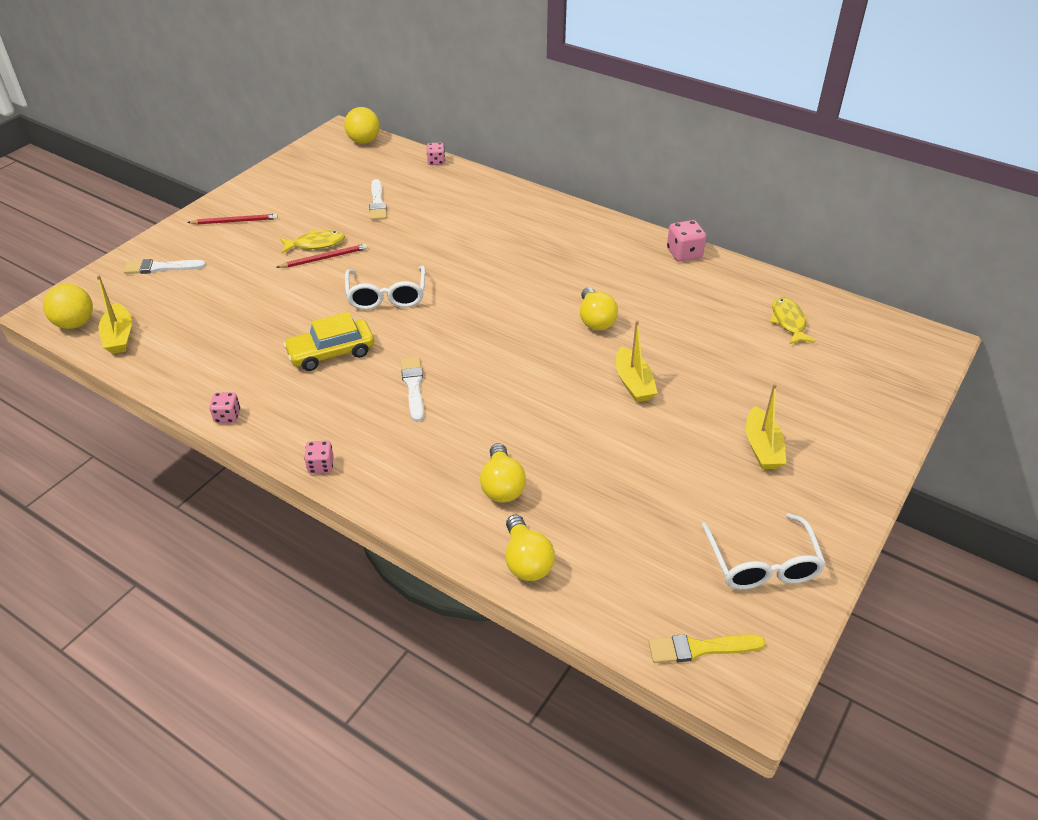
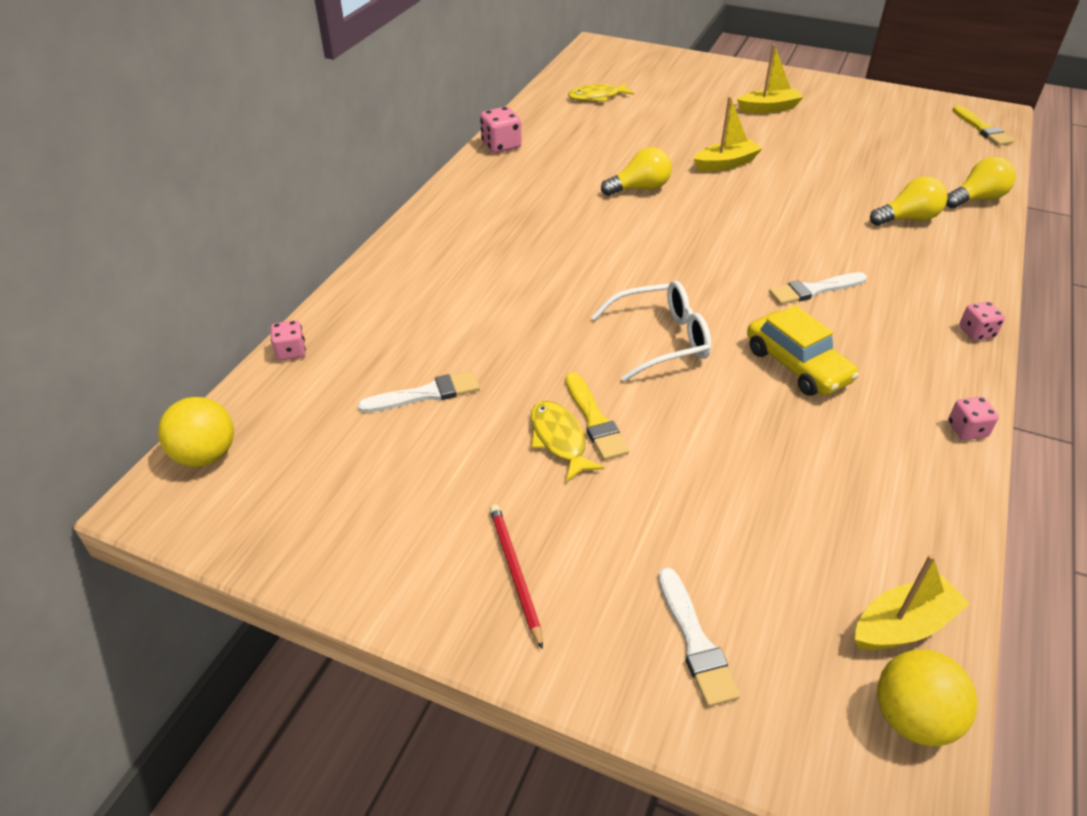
camera: 100 degrees left, 0 degrees up
(324, 258) = (594, 420): red pencil -> yellow brush
(762, 564) = (888, 109): white glasses -> none

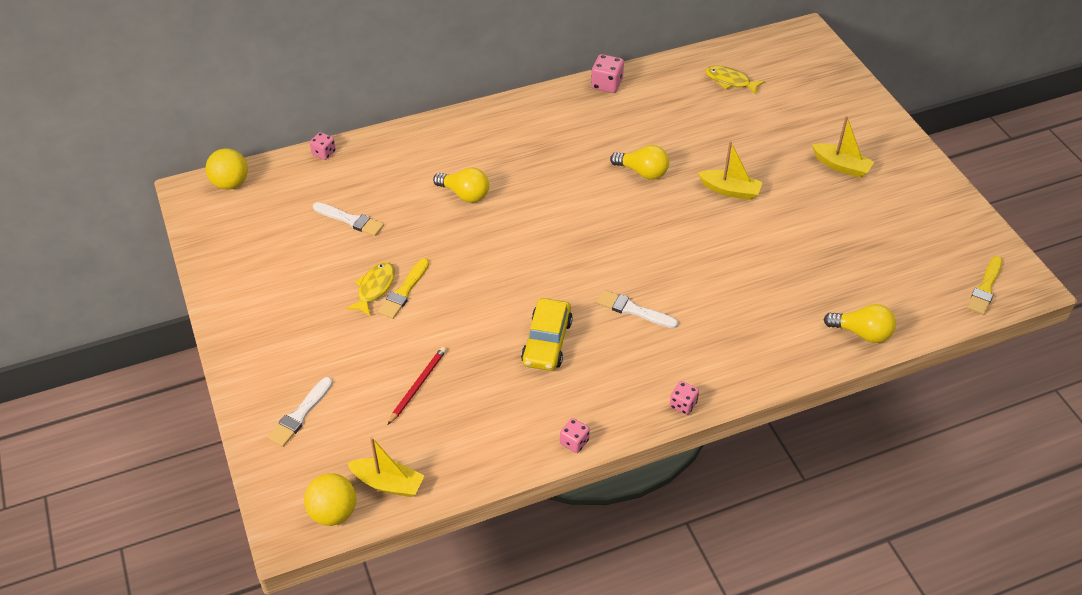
camera: 45 degrees right, 5 degrees up
(515, 572) = (275, 330): red pencil -> red pencil (418, 385)
(661, 339) = (500, 275): white glasses -> none
(907, 219) = (782, 311): yellow light bulb -> yellow light bulb (465, 194)

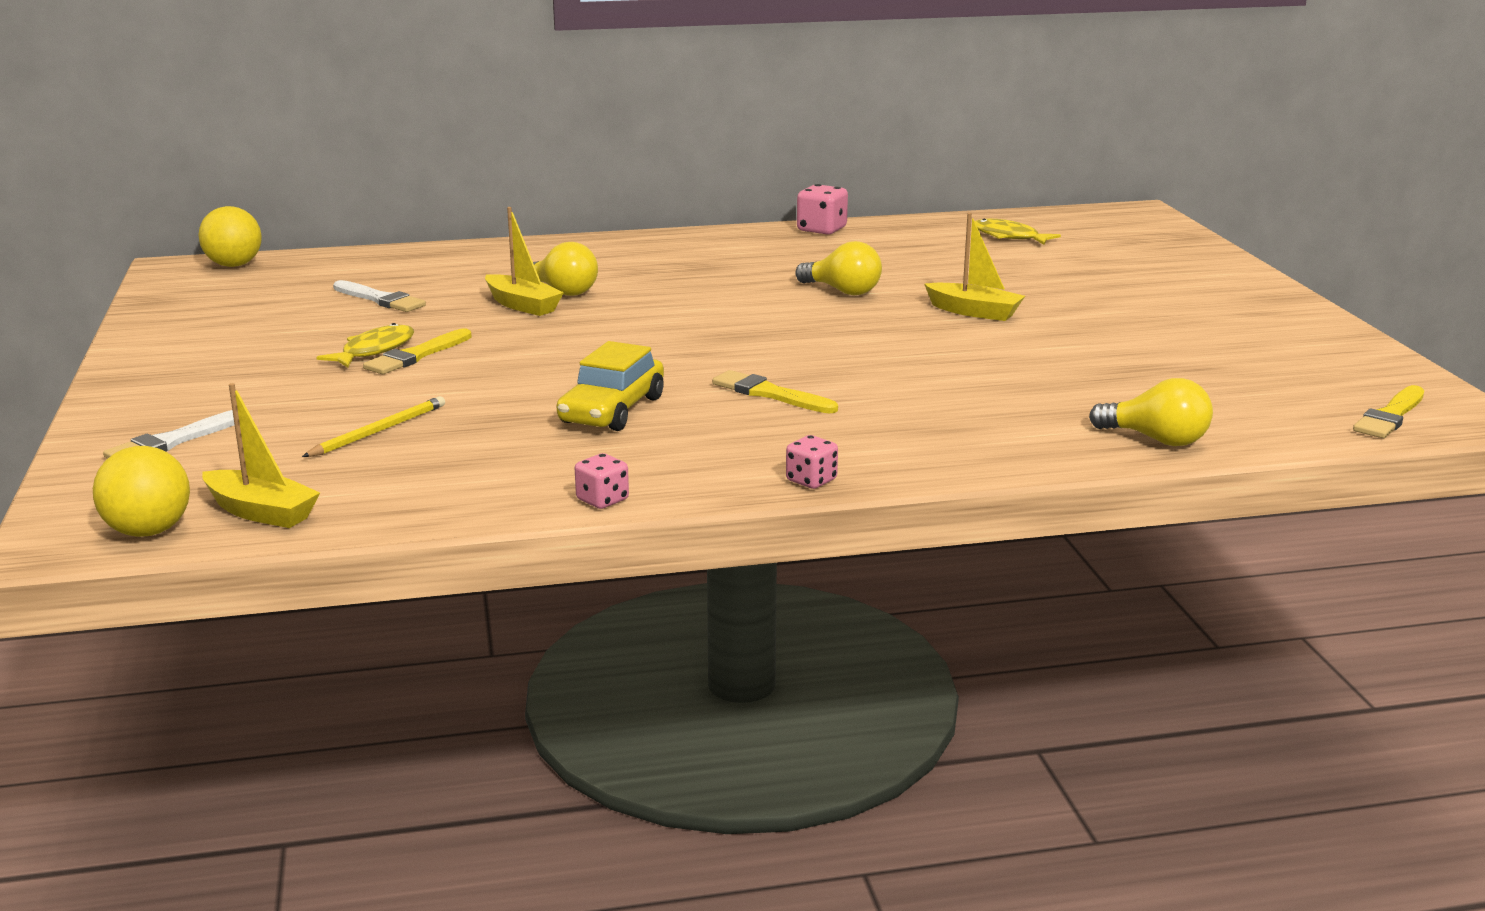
camera: 10 degrees right, 25 degrees down
(324, 153) = (382, 252): pink dice -> none
(418, 385) = (379, 431): red pencil -> yellow pencil
(633, 310) = (770, 394): white brush -> yellow brush
(841, 166) = (1162, 304): yellow boat -> yellow boat (522, 305)

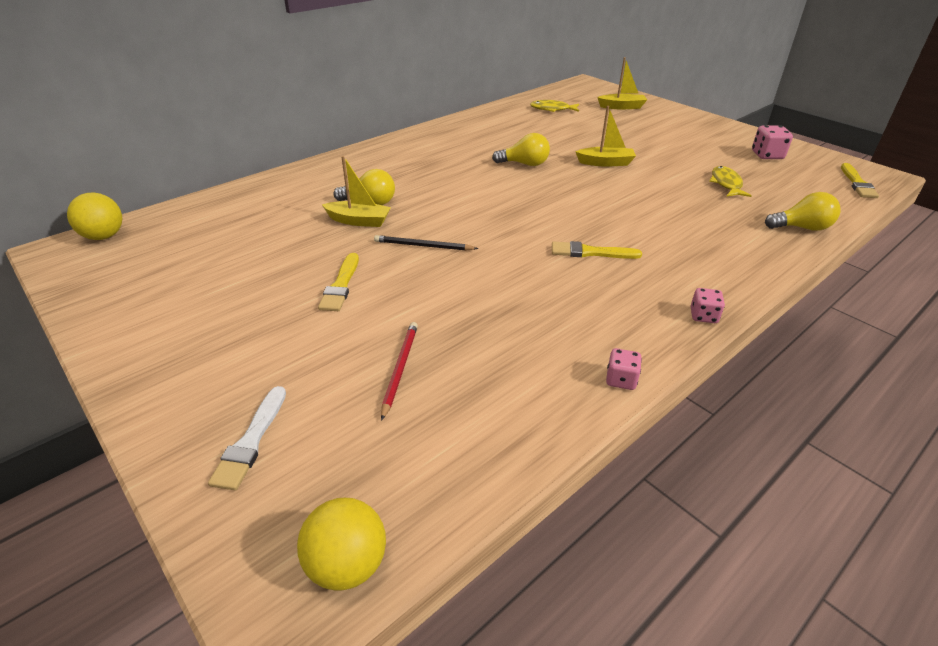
camera: 30 degrees left, 15 degrees up
(261, 512) = (414, 495): yellow boat -> yellow boat (622, 107)
(374, 350) = (305, 289): yellow fish -> yellow fish (726, 184)
(379, 431) = (400, 368): yellow pencil -> red pencil
(380, 299) = (255, 240): white brush -> none
(563, 343) = (423, 246): none -> black pencil
(612, 410) = (524, 295): yellow car -> none
(821, 230) = (456, 123): pink dice -> pink dice (767, 155)

